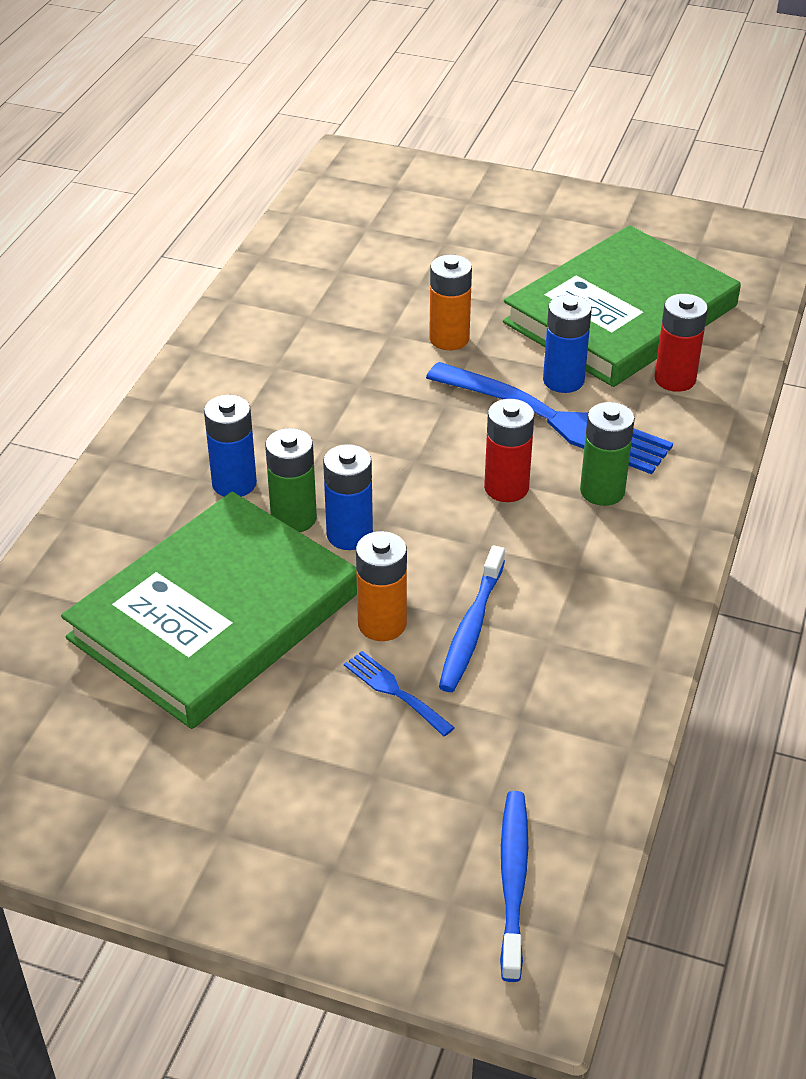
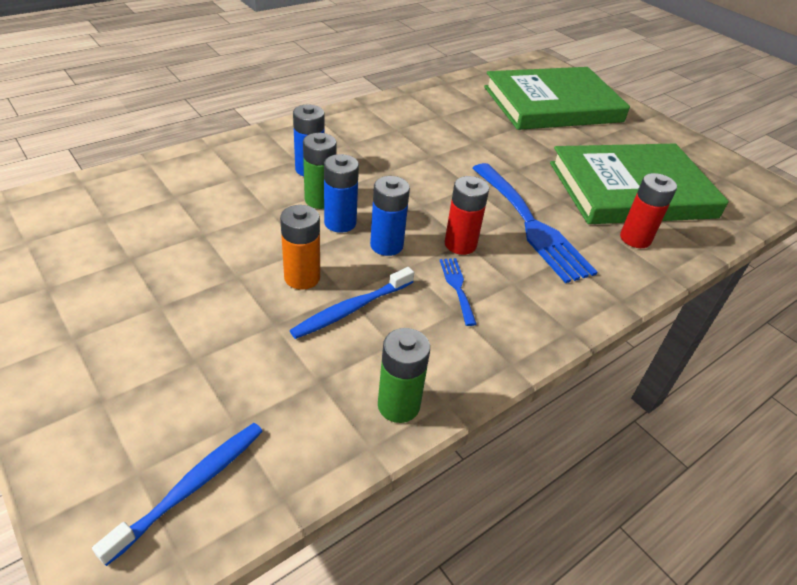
camera: 30 degrees right, 0 degrees up
(214, 615) = (220, 224): green book -> green book (552, 104)
(394, 691) = (264, 318): blue fork -> blue fork (457, 287)
(449, 339) = (508, 157): orange battery -> none
(563, 380) = (557, 207): blue battery -> blue battery (386, 245)
(602, 491) = (521, 276): green battery -> green battery (398, 405)

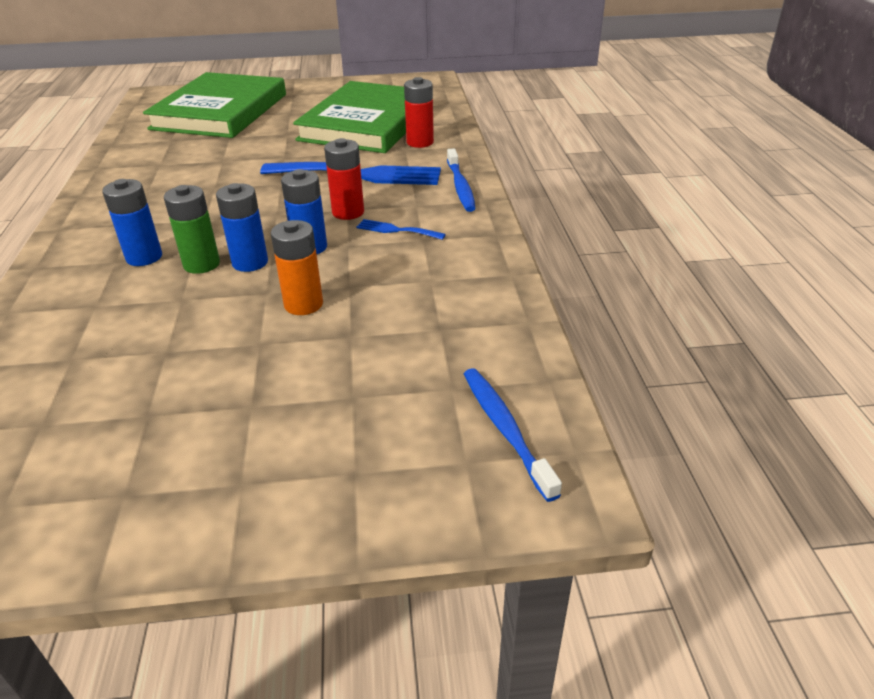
camera: 55 degrees left, 5 degrees down
(351, 309) = (371, 288): blue toothbrush -> blue toothbrush (460, 186)
(398, 405) = (497, 296): green battery -> none

